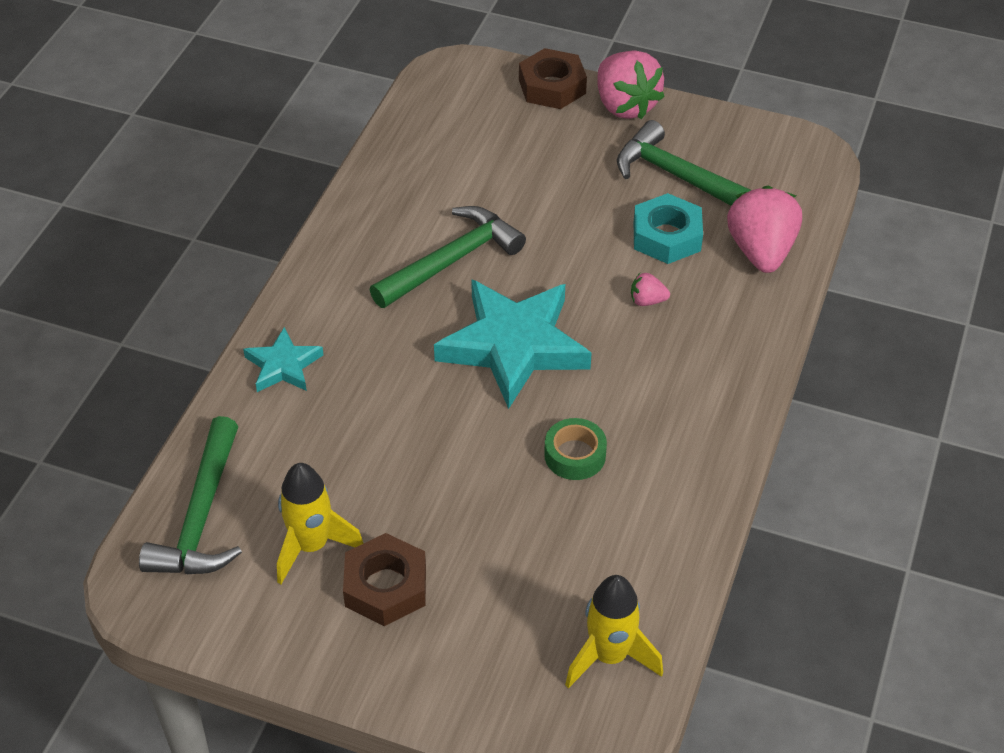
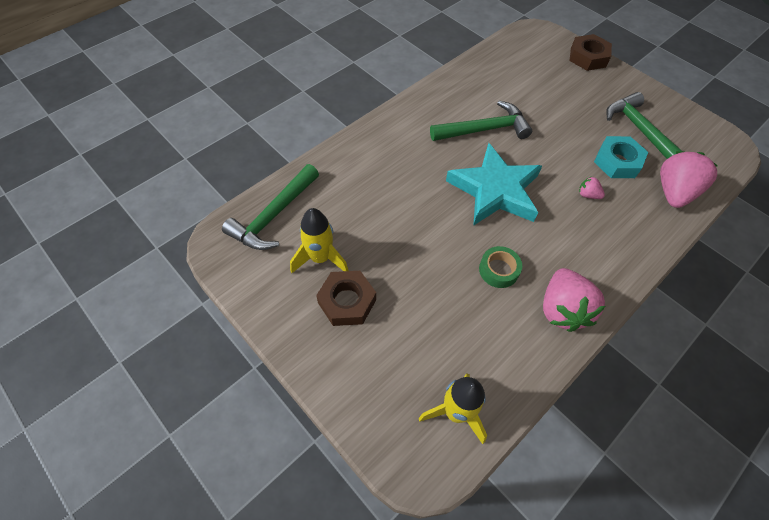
camera: 25 degrees right, 10 degrees up
(283, 365) = (363, 151): turquoise star -> none
(625, 105) = (626, 81): pink strawberry -> pink strawberry (562, 309)

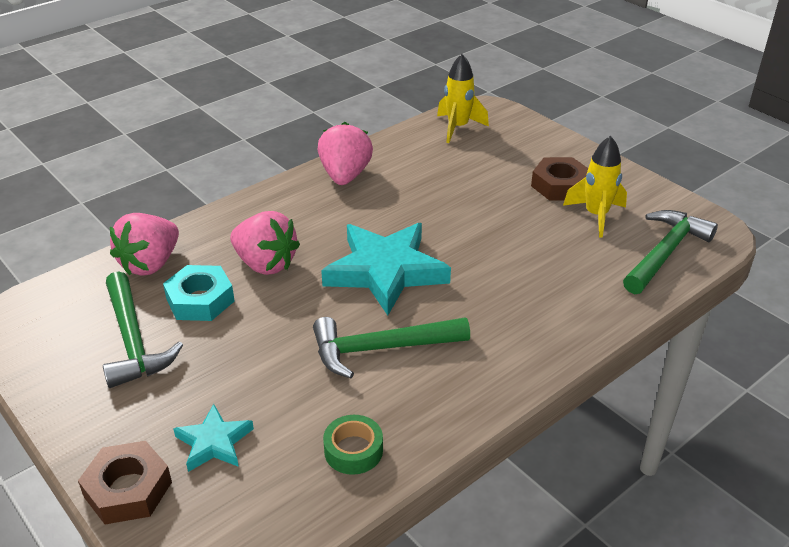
camera: 175 degrees left, 20 degrees down
(498, 270) = (401, 202): green tape -> green tape (353, 450)
(558, 77) = (214, 442): none -> turquoise star
(587, 195) = (265, 264): pink strawberry -> pink strawberry, size x2.25

